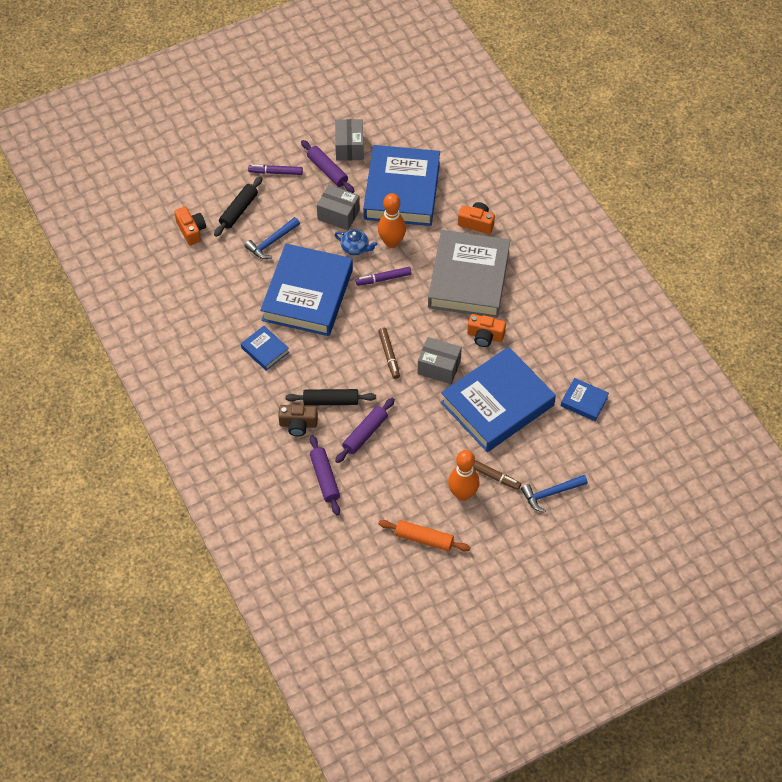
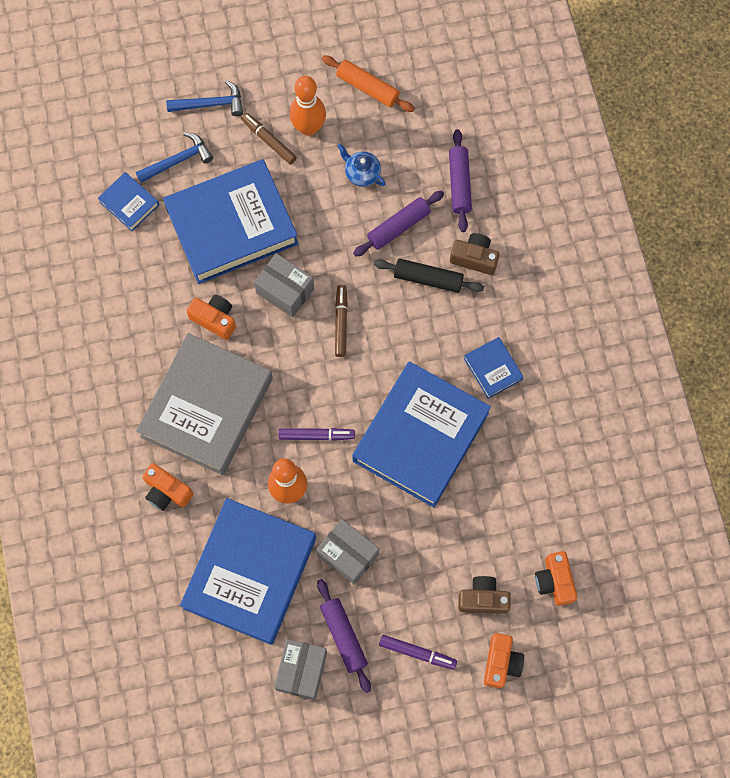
camera: 165 degrees left, 15 degrees up
(218, 179) = (501, 663): none -> orange camera
(239, 210) = (483, 598): black rolling pin -> brown camera
(271, 242) = (449, 532): blue hammer -> blue hammer (178, 160)
(355, 248) = (339, 493): blue teapot -> blue teapot (362, 173)

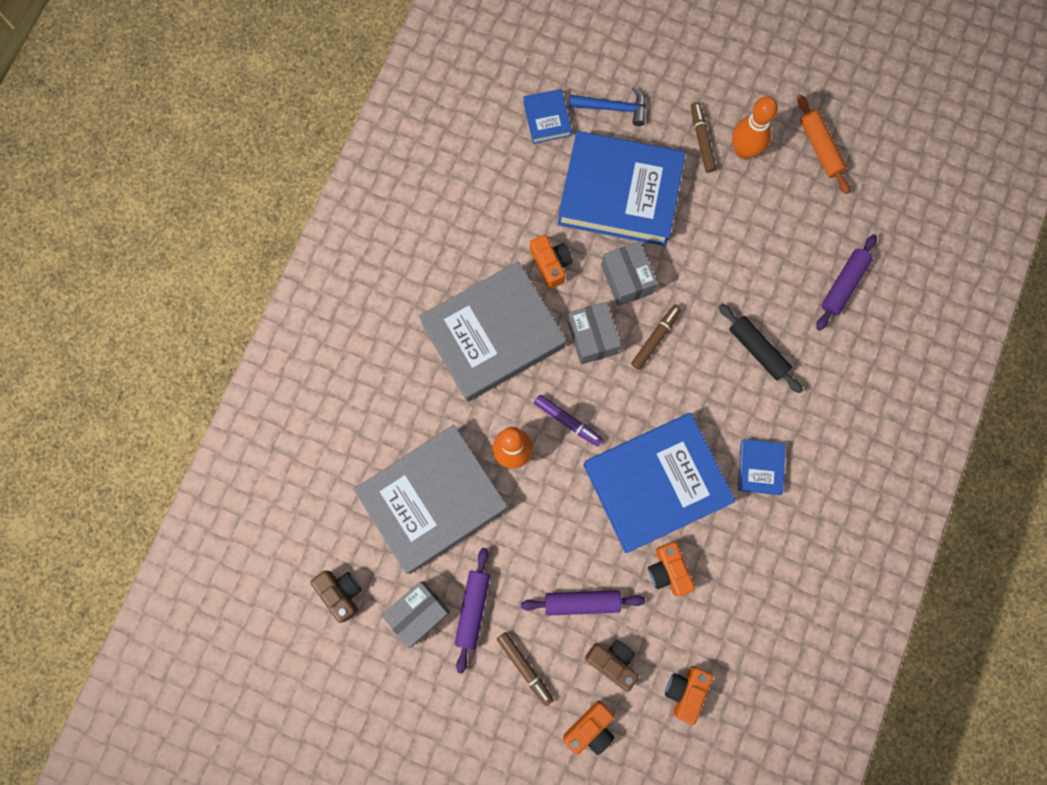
camera: 35 degrees right, 5 degrees up
(167, 491) = (412, 384): orange camera -> orange camera (668, 571)
(210, 104) = (673, 77): blue hammer -> none
(250, 573) = (432, 500): blue book -> grey book
(348, 554) = (524, 542): grey box -> grey box (592, 337)
(362, 173) = (763, 220): blue teapot -> none
(398, 227) = (763, 287): purple rolling pin -> purple rolling pin (582, 602)
(417, 653) = (525, 668): purple marker -> brown marker
(474, 258) = (811, 359): brown camera -> brown camera (341, 593)

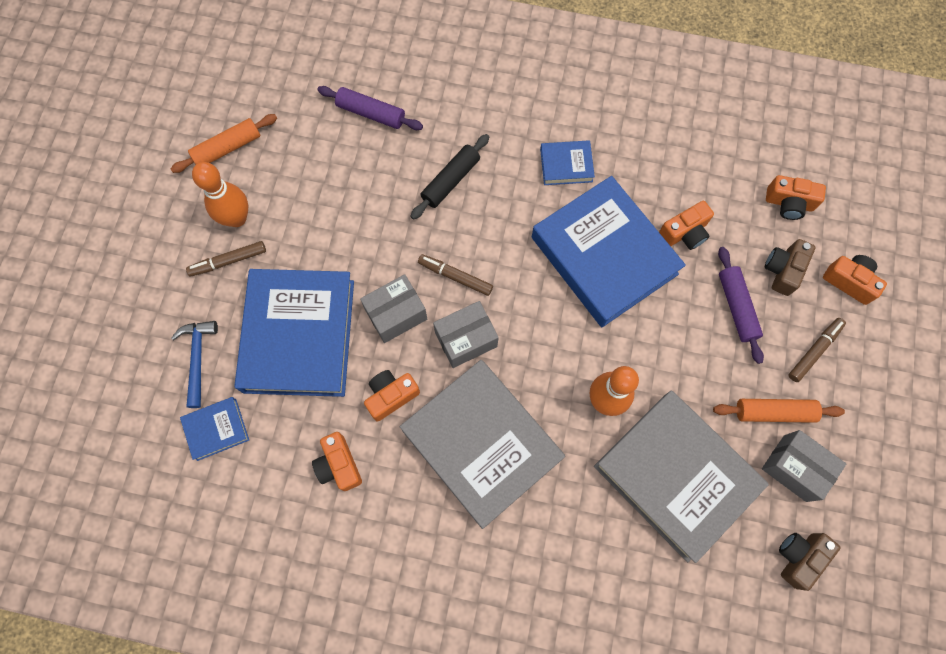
camera: 100 degrees left, 5 degrees down
(473, 609) = (774, 412): purple rolling pin -> orange rolling pin
(498, 213) = (339, 465): none -> orange camera
(568, 421) = (560, 350): purple marker -> none

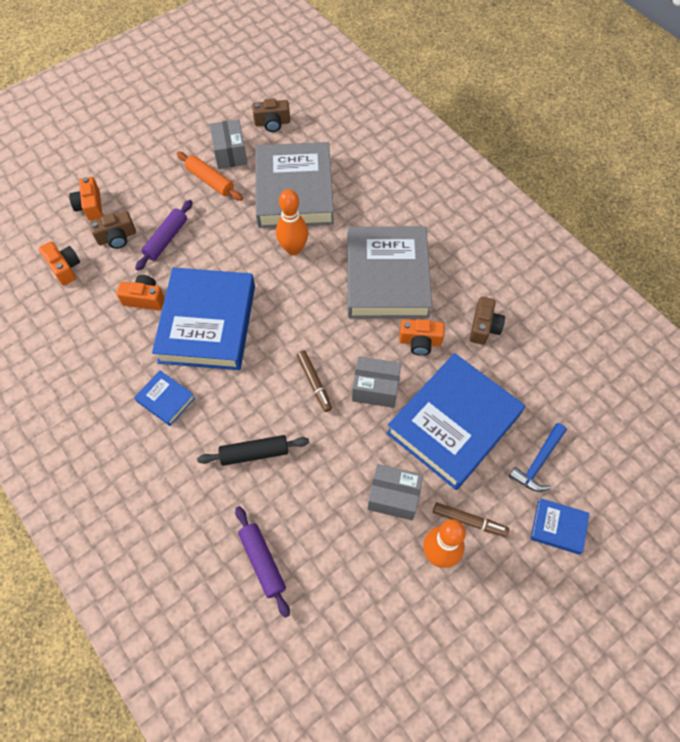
camera: 140 degrees left, 10 degrees down
(216, 429) = (552, 404): blue book -> blue book (558, 527)
(227, 148) = (404, 629): orange rolling pin -> none
(339, 465) = (484, 327): orange camera -> brown camera
(466, 339) = (343, 339): grey box -> grey box (393, 497)
(814, 351) = (153, 190): brown marker -> none

